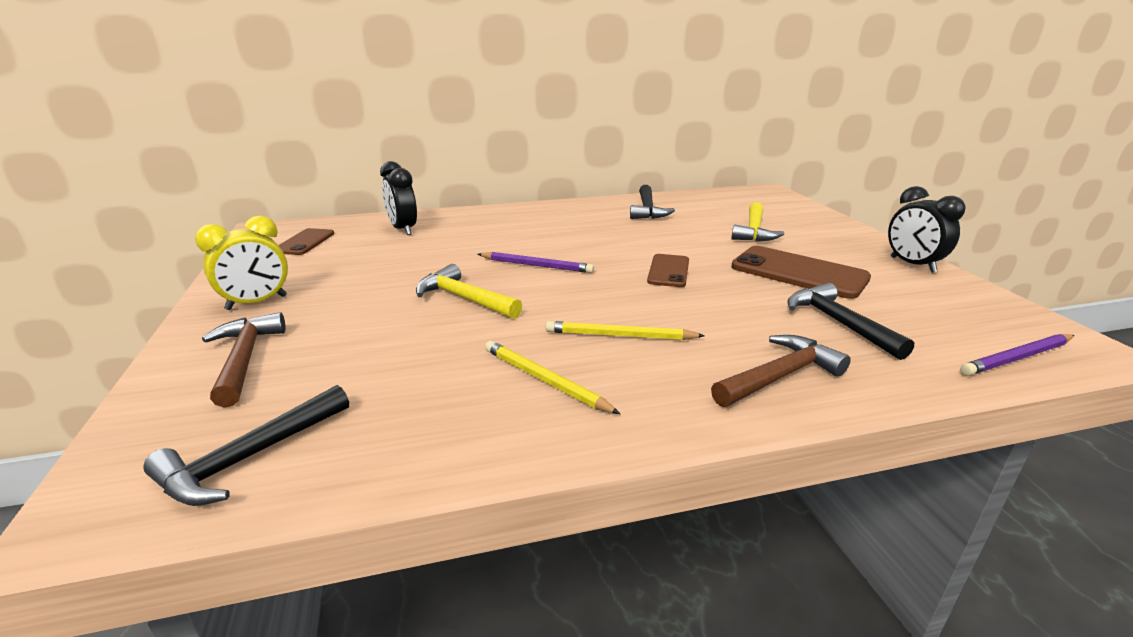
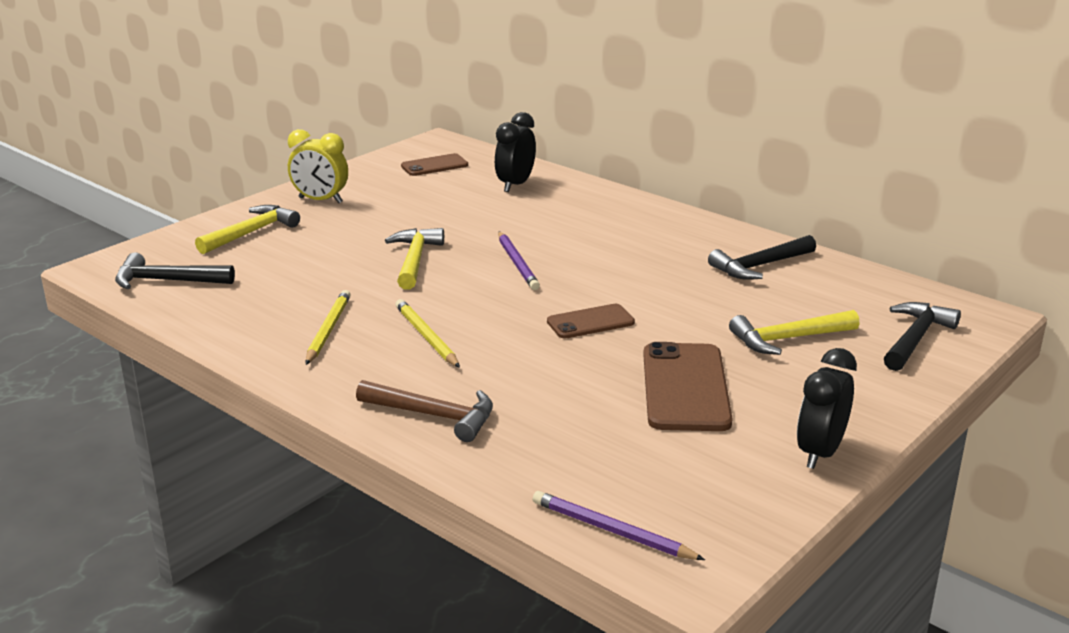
camera: 55 degrees right, 0 degrees up
(244, 359) = (251, 233): brown hammer -> yellow hammer
(838, 323) = (576, 427): black hammer -> black hammer (915, 339)

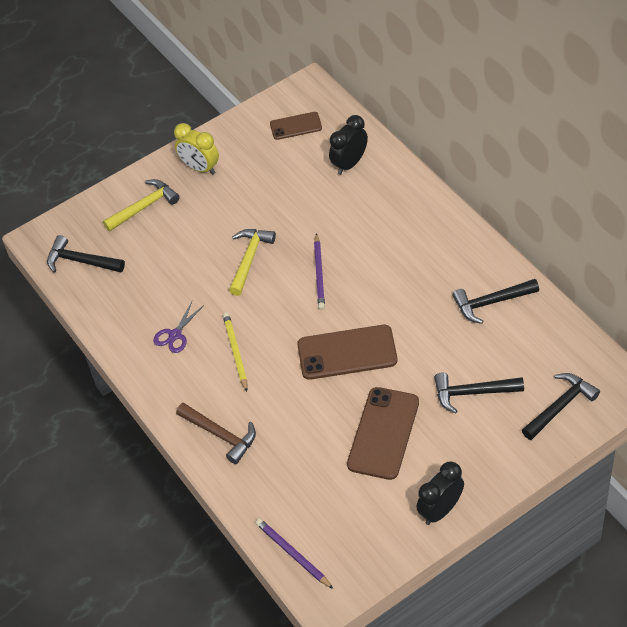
camera: 20 degrees right, 25 degrees up
(328, 330) = (175, 335): yellow pencil -> purple scissors
(590, 322) = (347, 353): brown phone -> brown phone, size x1.71
(788, 339) = (473, 393): yellow hammer -> black hammer

